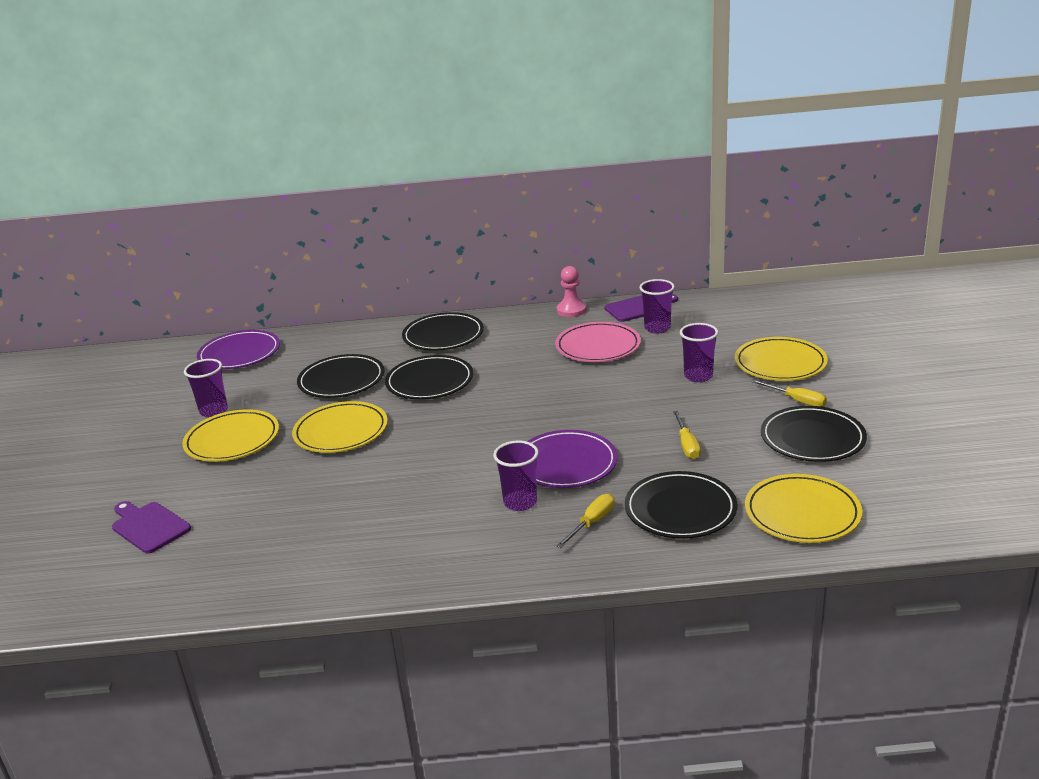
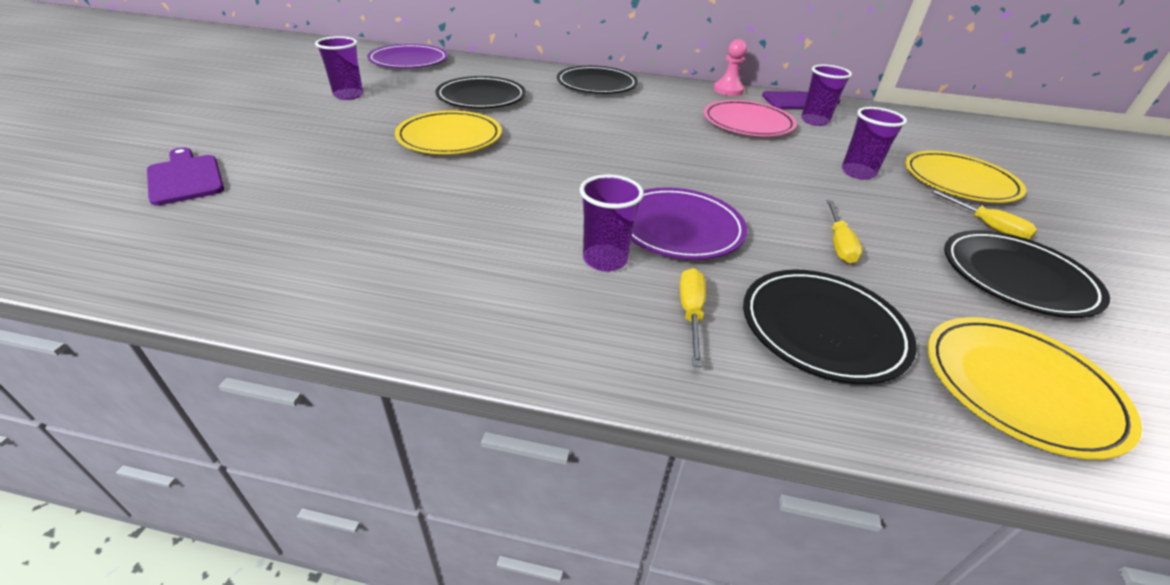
camera: 10 degrees right, 10 degrees up
(232, 440) = (342, 121): yellow plate -> none
(430, 382) = (564, 116): black plate -> none
(592, 523) = (691, 313): yellow screwdriver -> yellow screwdriver turned 45 degrees counterclockwise

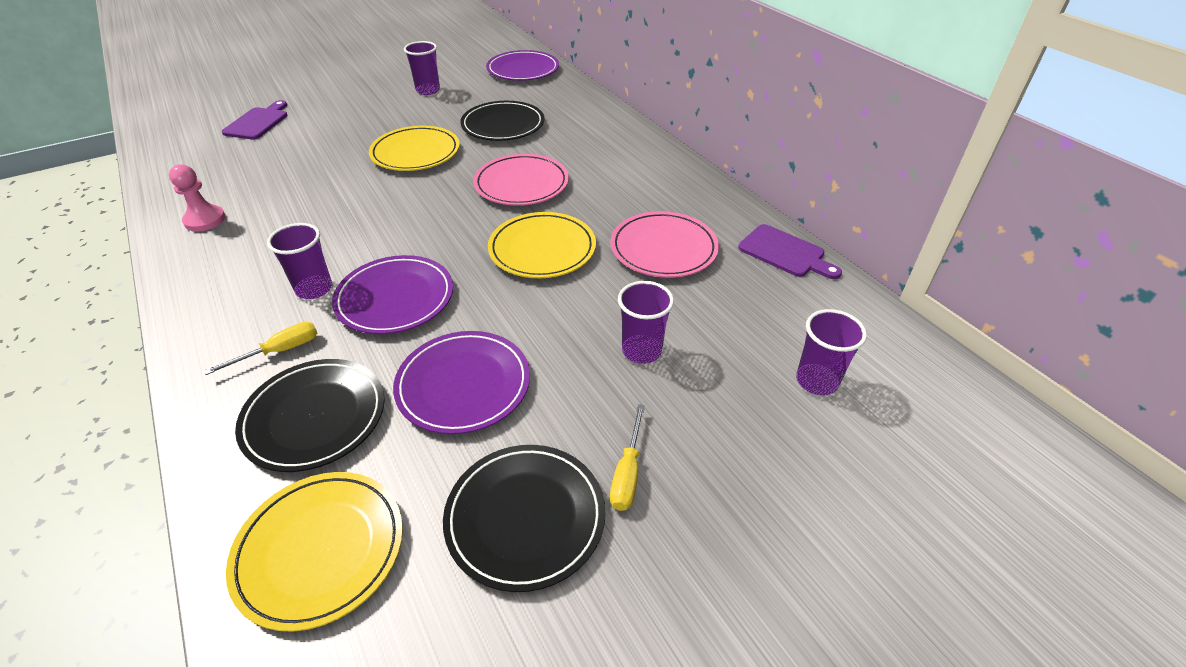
camera: 50 degrees right, 5 degrees up
(586, 125) = (521, 184): none -> pink plate
(596, 84) = (618, 147): black plate -> none
(728, 90) = (736, 206): pink pawn -> pink pawn (205, 220)
(814, 121) = (743, 282): purple cup -> purple cup (816, 381)
(838, 244) = (463, 385): yellow screwdriver -> purple plate
(959, 181) = (728, 427): yellow plate -> yellow plate (542, 249)

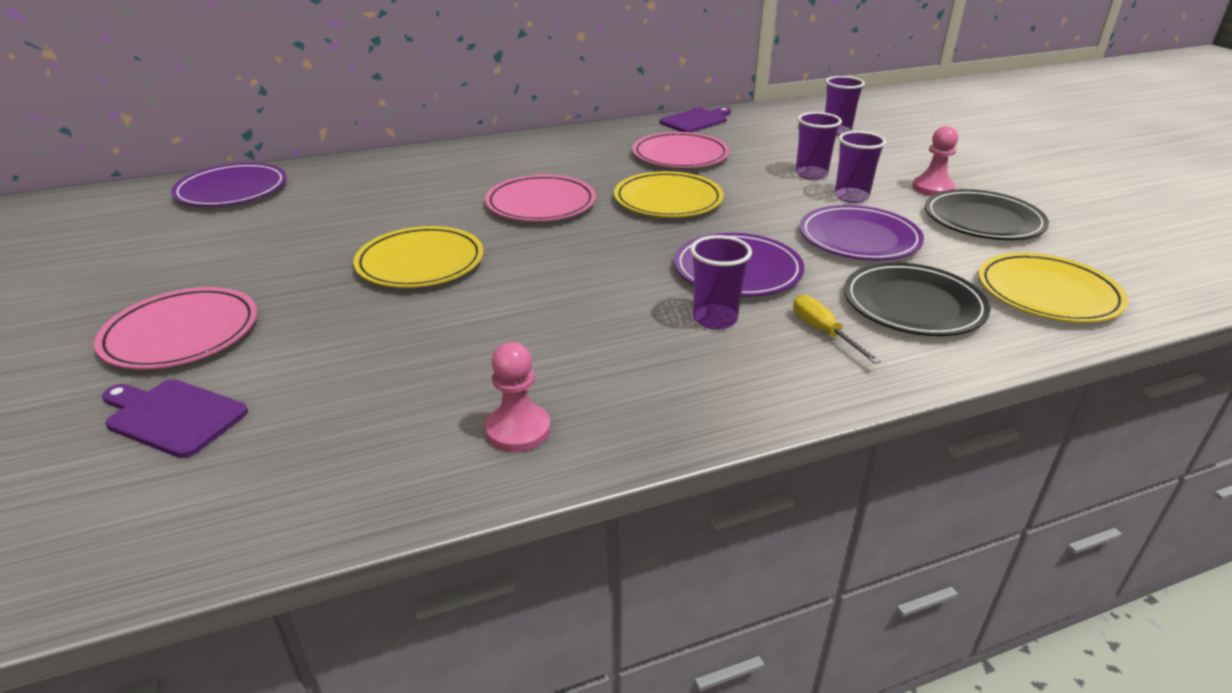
camera: 80 degrees left, 10 degrees down
(336, 104) = (181, 334): none -> pink plate
(428, 90) = (221, 255): purple cup -> purple cup (851, 197)
(503, 125) = (389, 208): black plate -> none
(627, 473) = (932, 188): yellow screwdriver -> pink pawn

